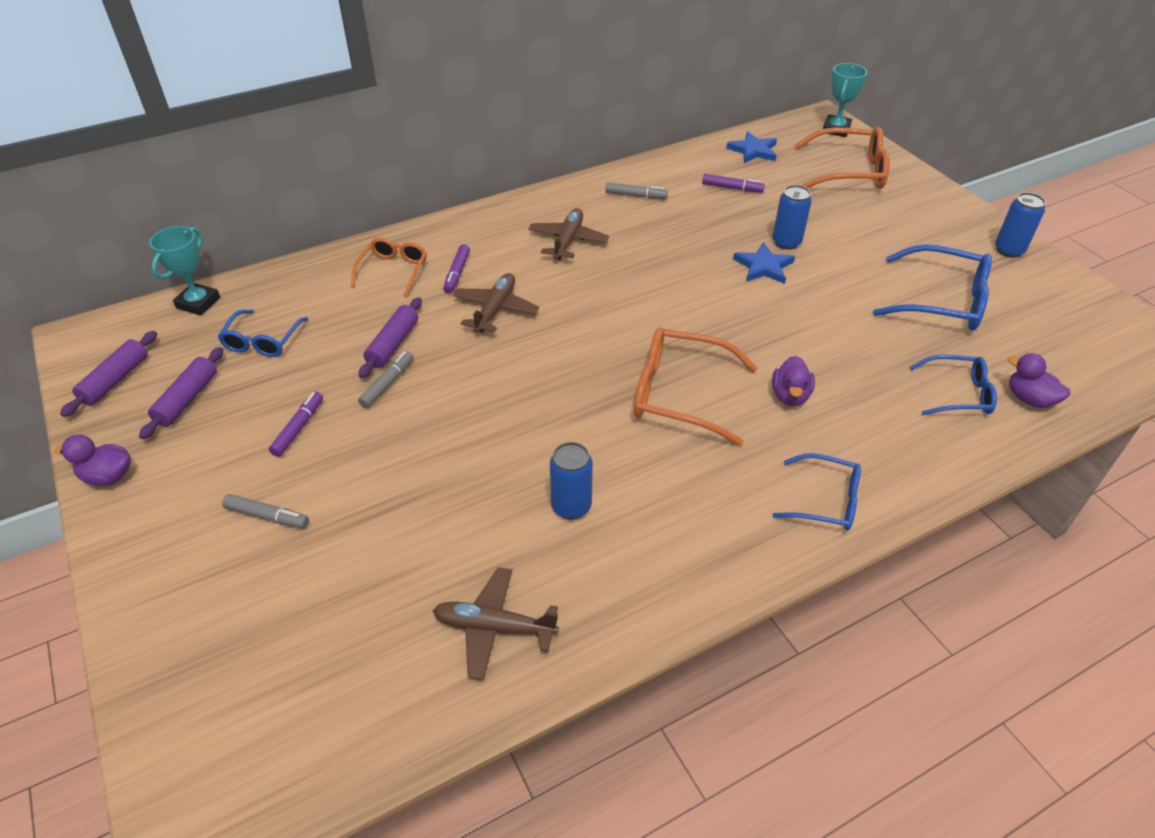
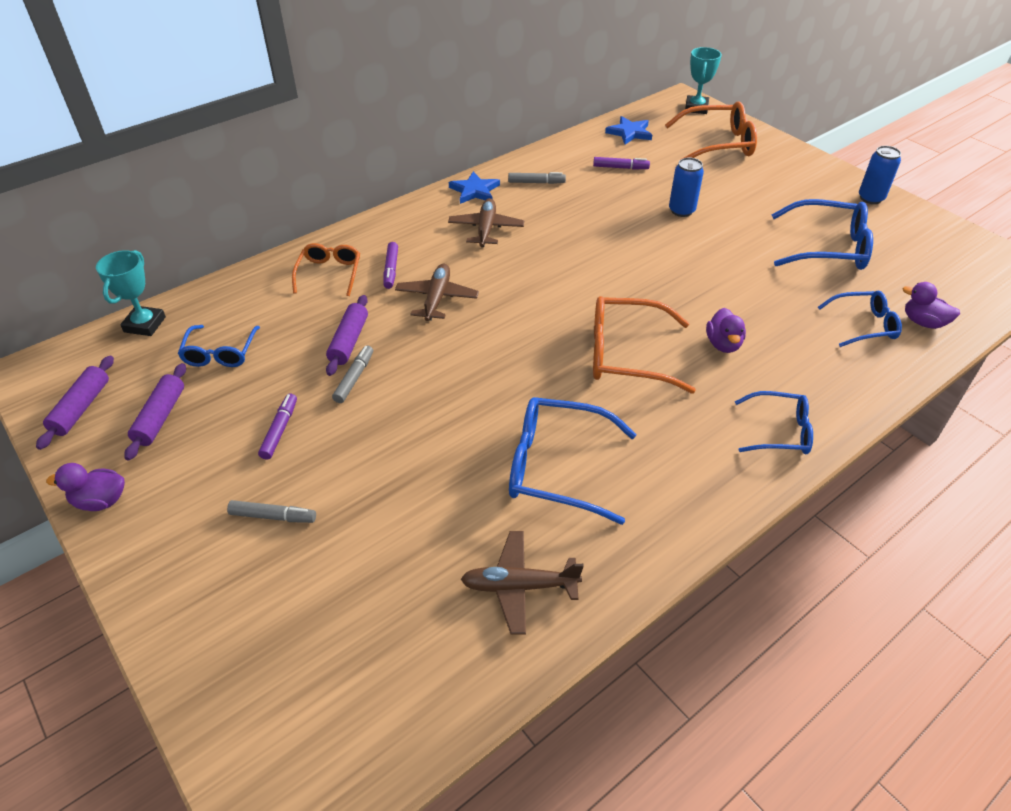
camera: 10 degrees left, 0 degrees up
(571, 506) = (558, 467): blue can -> blue glasses
(763, 266) = (668, 234): blue star -> blue star (474, 191)

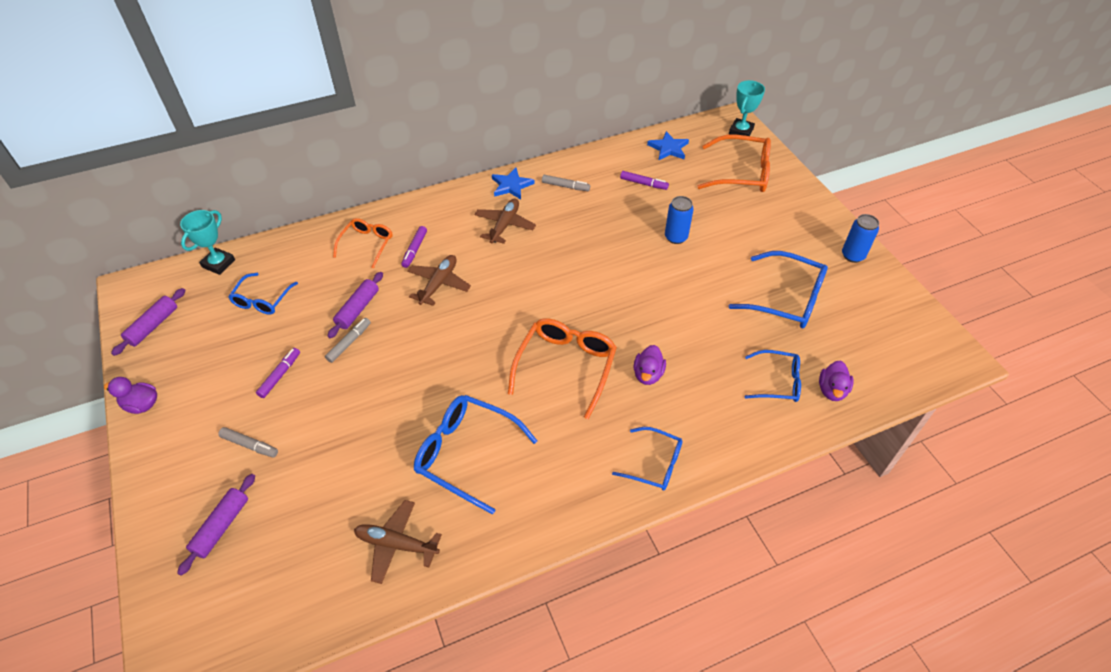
camera: 15 degrees right, 5 degrees up
(160, 417) = (203, 346): purple rolling pin -> purple rolling pin (221, 527)
(627, 355) = (565, 367): orange glasses -> orange glasses turned 90 degrees clockwise
(923, 322) = (832, 390): purple duck -> purple duck turned 120 degrees counterclockwise

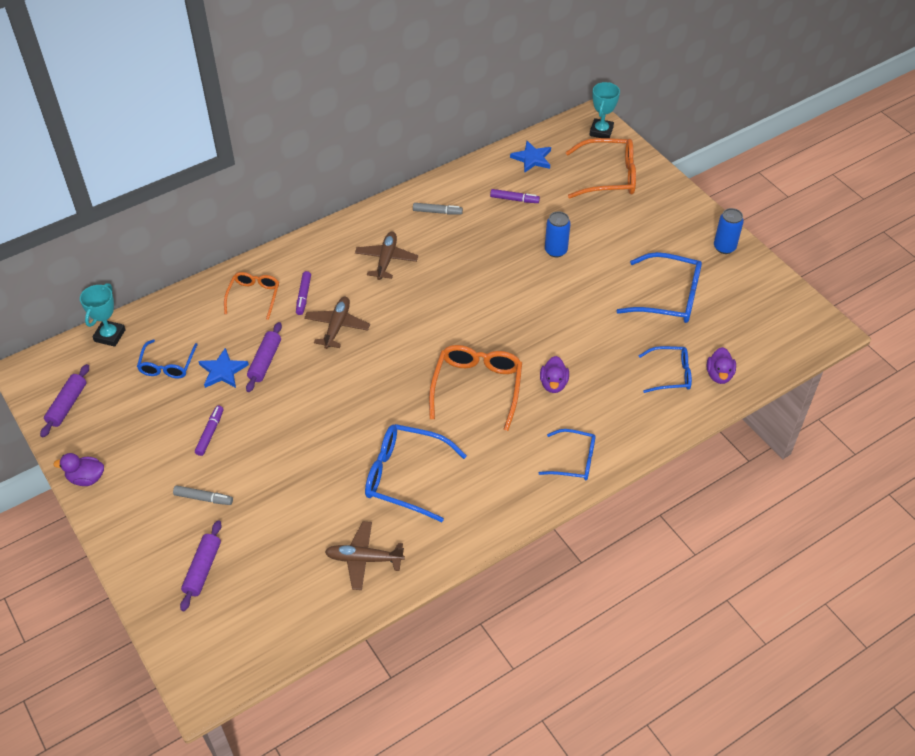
camera: 10 degrees left, 0 degrees up
(349, 343) = (267, 394): grey marker -> none
(511, 185) = (382, 218): blue star -> blue star (223, 371)

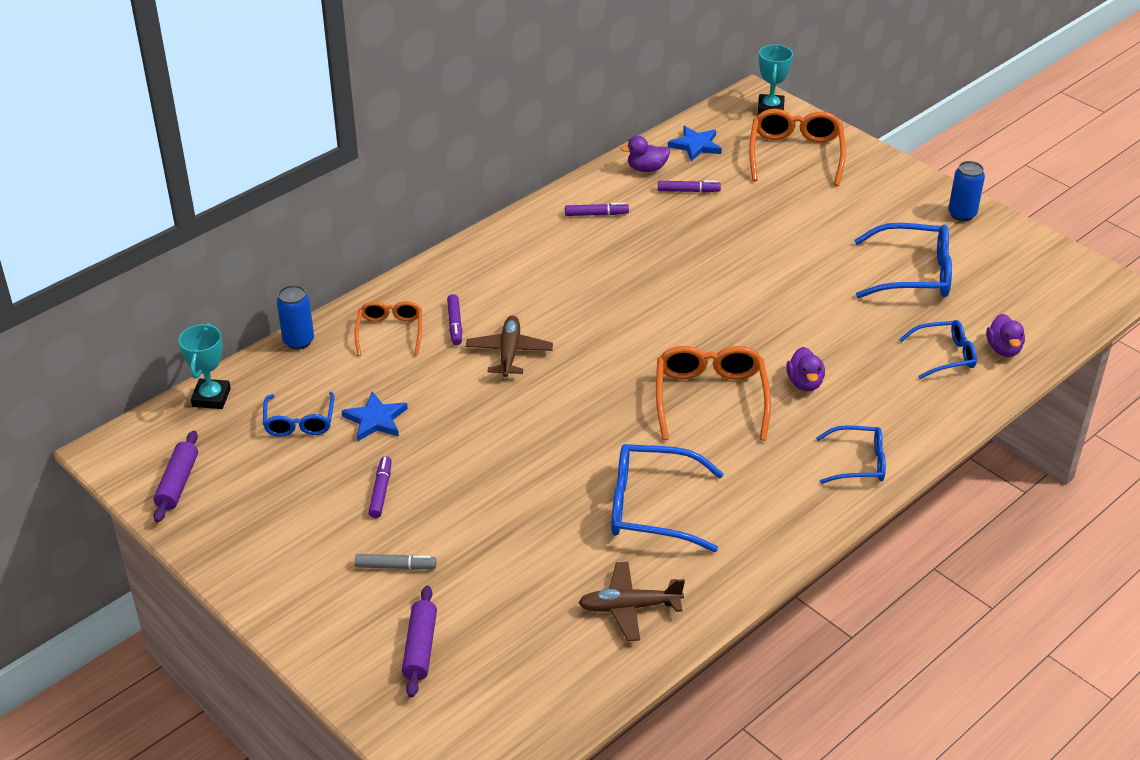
camera: 10 degrees left, 10 degrees down
(86, 478) = (229, 564): purple duck -> purple duck (646, 169)
(265, 361) = (428, 402): purple rolling pin -> none
(386, 260) = (548, 273): brown plane -> none
(437, 212) = (596, 214): grey marker -> purple marker
(556, 250) = (758, 240): blue can -> blue can (298, 341)
(608, 176) = (795, 155): orange glasses -> orange glasses turned 75 degrees counterclockwise

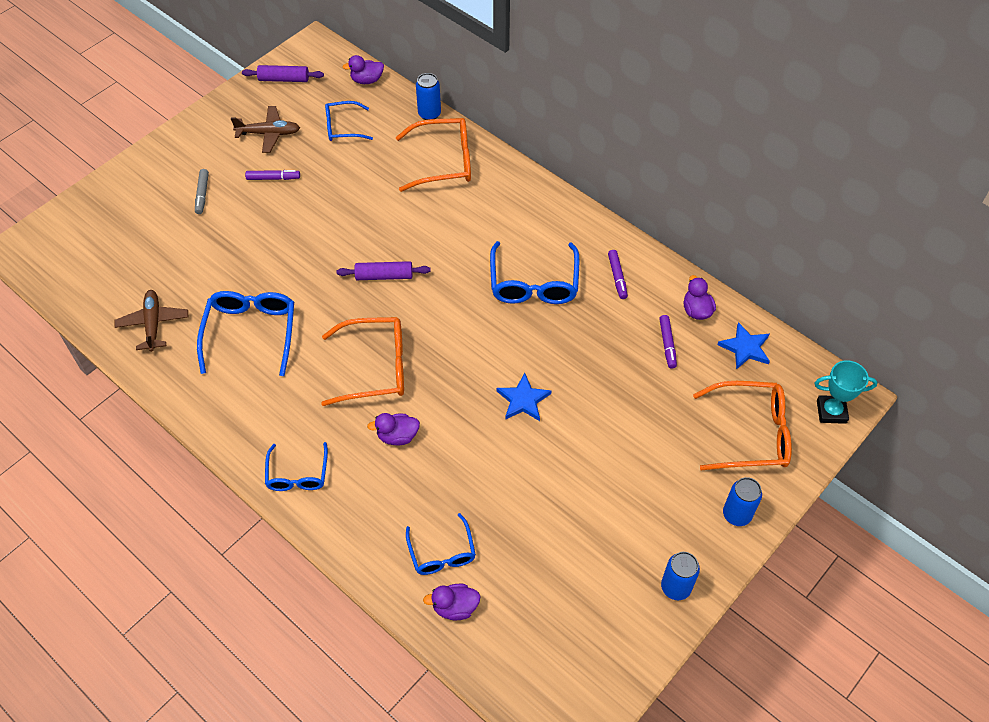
camera: 85 degrees right, 15 degrees up
(211, 397) = (367, 80): turquoise trophy -> purple duck
(375, 419) = (346, 166): blue star -> blue star (523, 400)
(390, 332) = (443, 162): orange glasses -> orange glasses, size x1.62
(420, 648) = (130, 215): purple rolling pin -> purple rolling pin (384, 276)
(455, 324) = (456, 198): purple marker -> none
(509, 353) = (424, 234): brown plane -> brown plane (269, 134)
(883, 173) = (736, 514): none -> blue can
(912, 274) = (564, 532): blue glasses -> blue glasses (534, 283)

